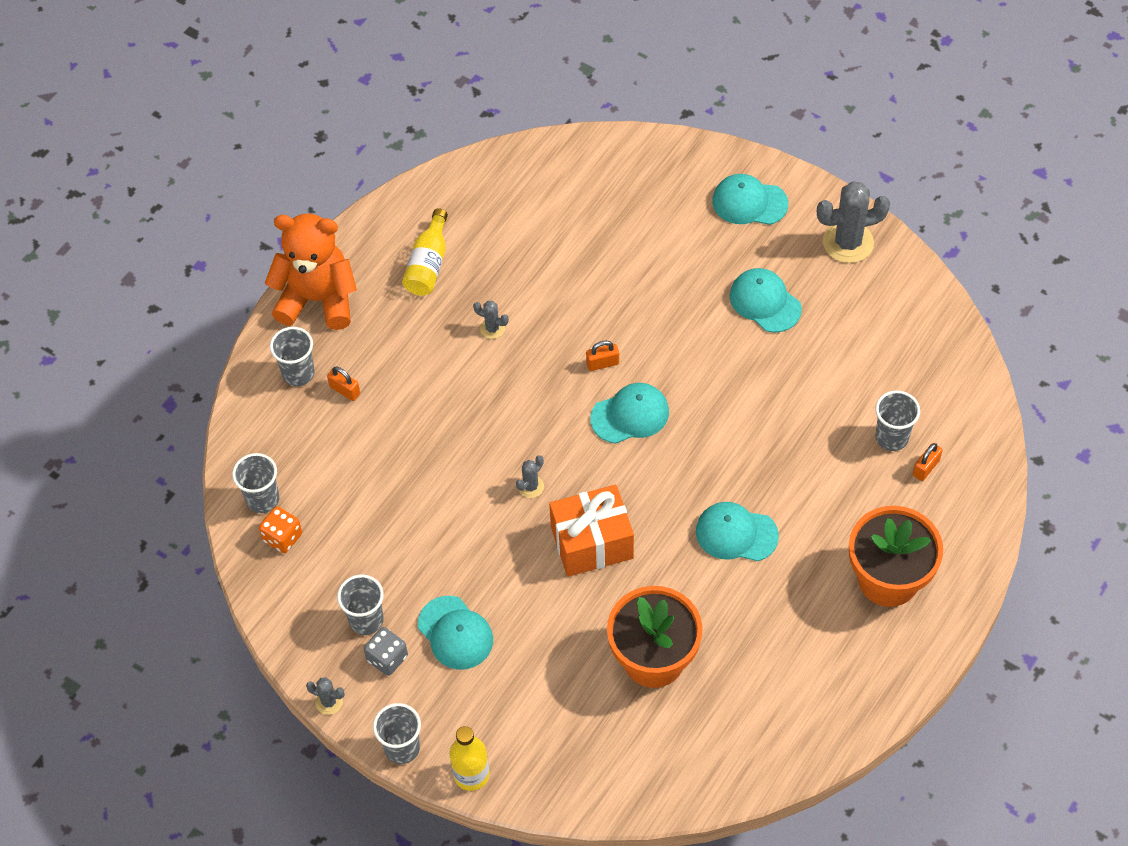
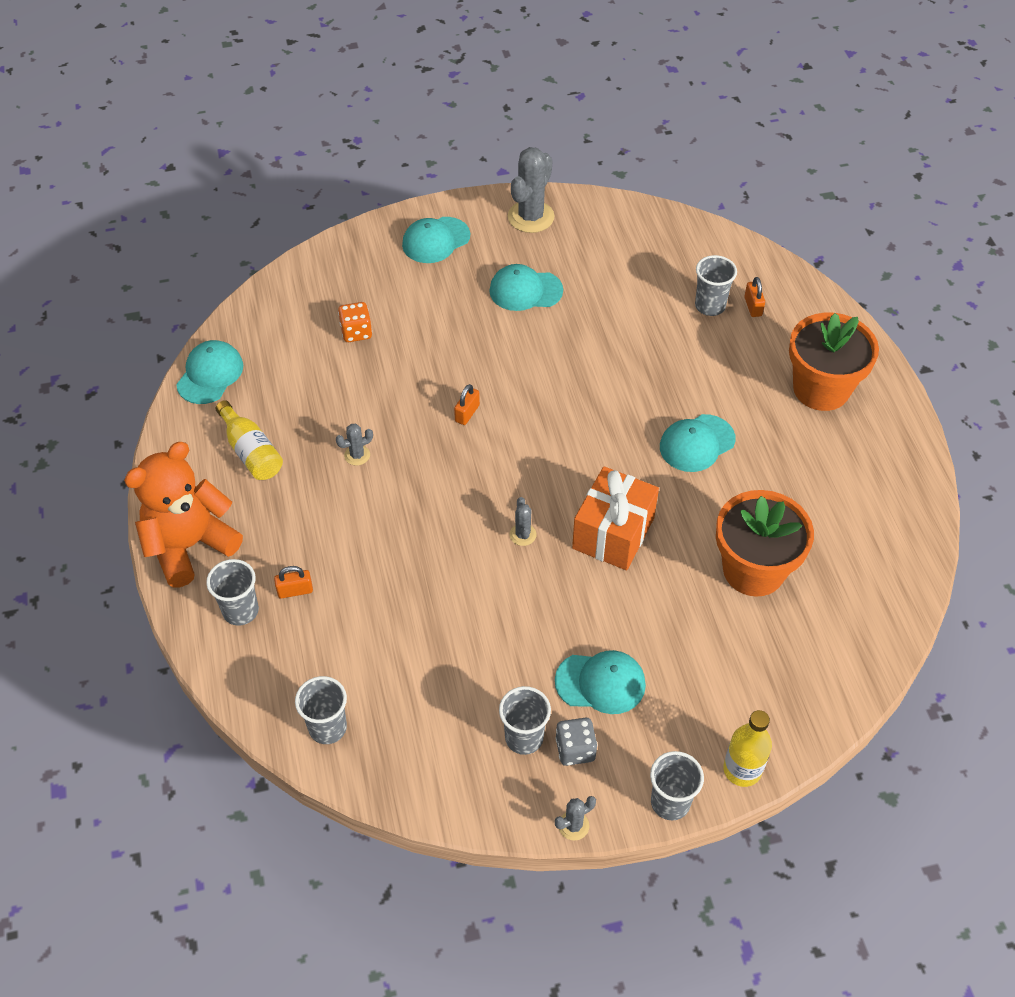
camera: 50 degrees left, 5 degrees down
(282, 537) = (380, 740): orange dice -> orange dice (356, 332)
(630, 415) = (529, 430): turquoise cap -> turquoise cap (210, 374)

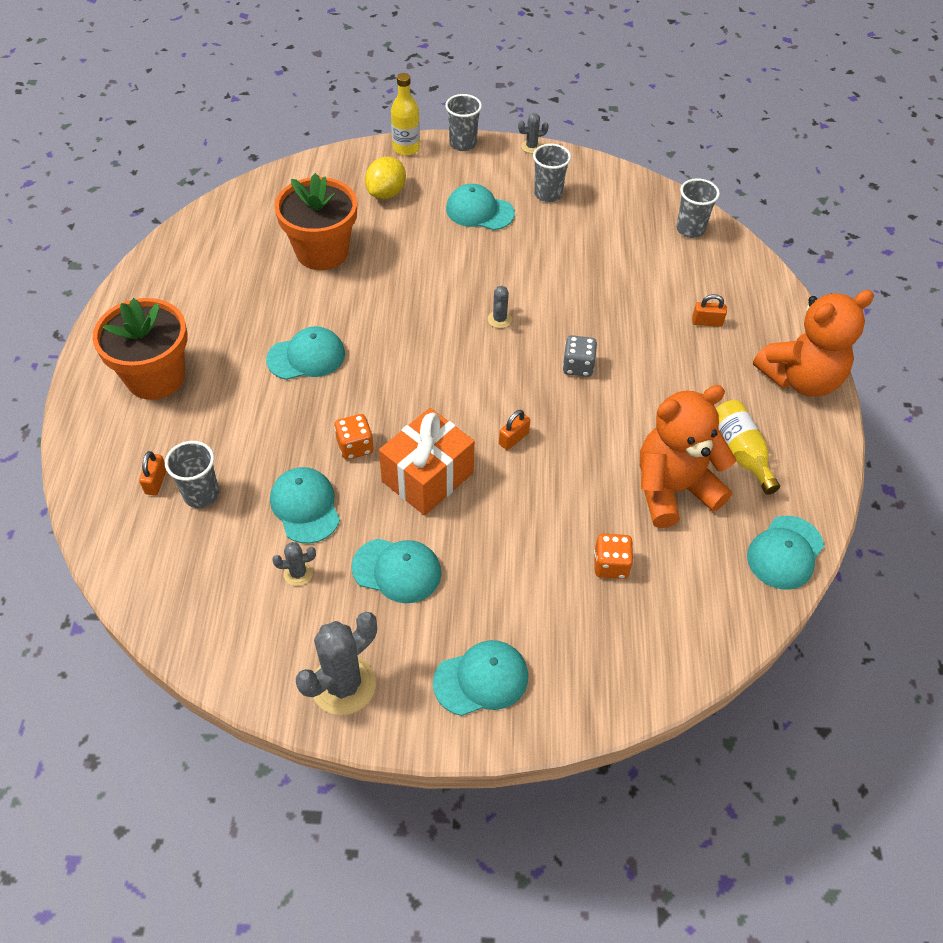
camera: 165 degrees left, 0 degrees up
(240, 611) = (754, 318): grey cup -> none
(312, 403) = (673, 489): none -> orange teddy bear
(357, 455) = (634, 423): grey cactus -> grey cactus (298, 573)
(575, 749) = (514, 181): grey dice -> grey dice (578, 366)
(605, 372) = (355, 446): none -> orange dice
(613, 533) = (421, 303): orange gift -> orange gift (427, 477)
(621, 317) = (305, 506): none -> turquoise cap
(727, 680) = (386, 193): none -> yellow lemon

